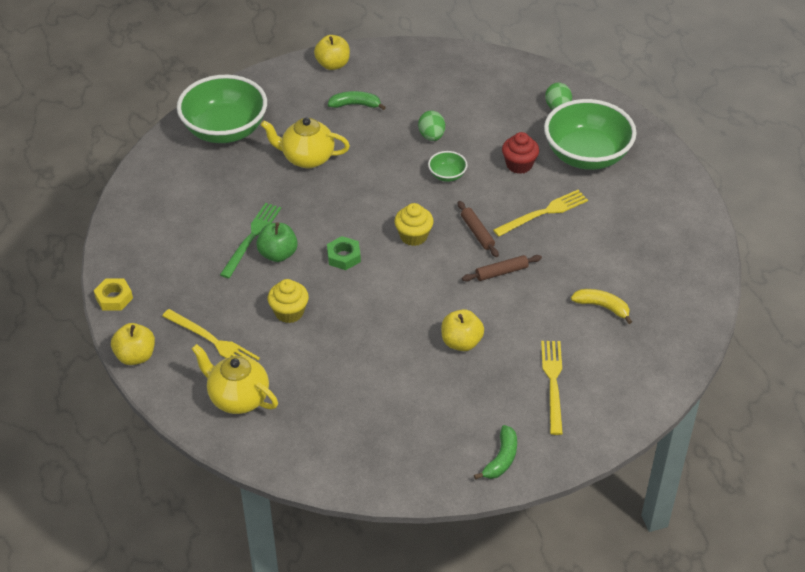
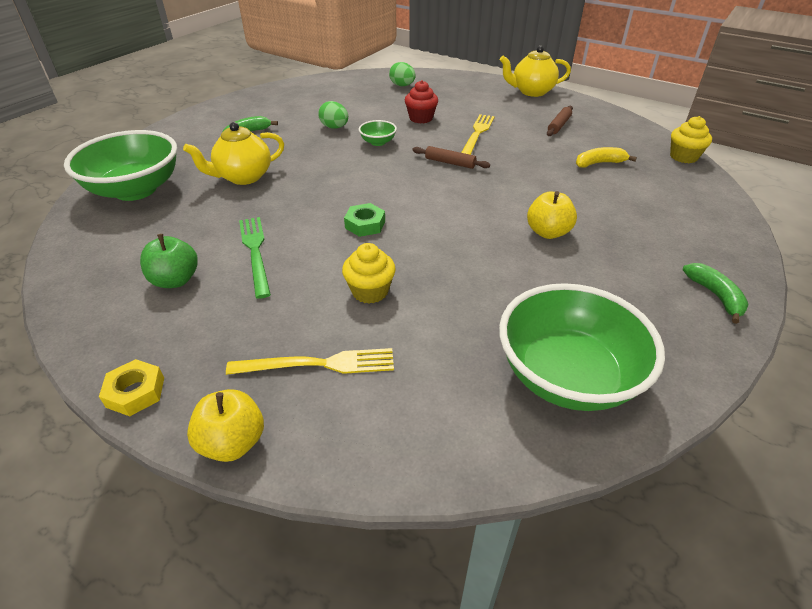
camera: 40 degrees left, 5 degrees down
(238, 398) = (418, 405): yellow teapot -> yellow teapot (531, 92)
(278, 254) = (299, 252): green apple -> green apple (175, 280)
(333, 64) = (198, 119): yellow apple -> none
(413, 236) = (405, 185): yellow cupcake -> yellow cupcake (683, 157)
(501, 272) = (503, 176): brown rolling pin -> brown rolling pin (559, 125)
(553, 383) = (651, 222): yellow fork -> none
(586, 155) = (456, 99): green bowl -> green bowl (567, 376)

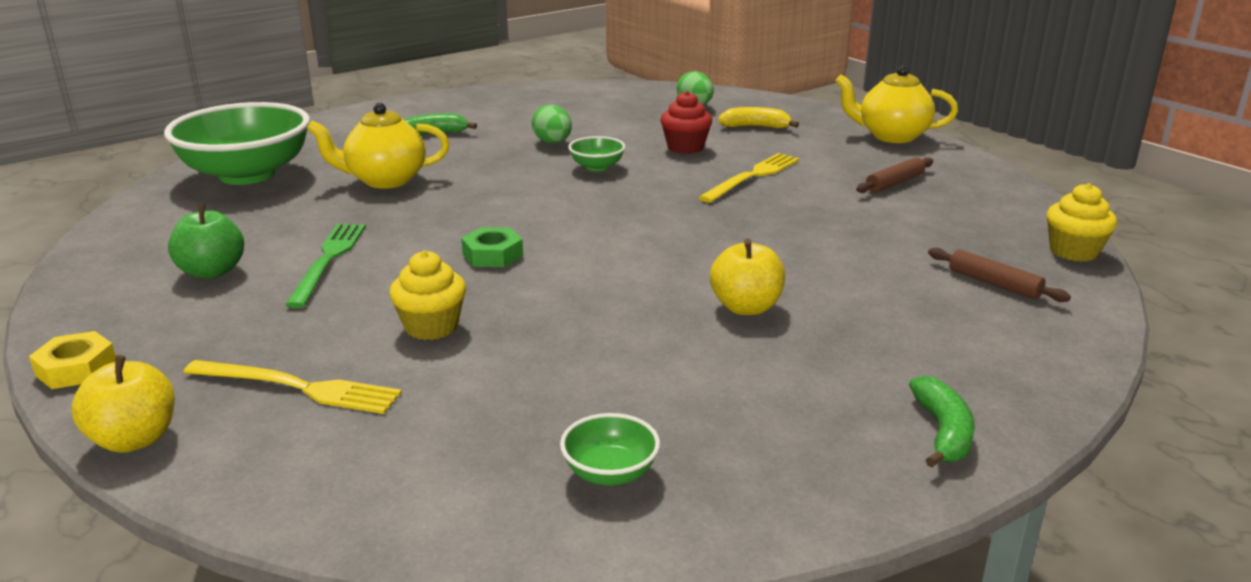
camera: 20 degrees right, 15 degrees down
(450, 163) = (678, 204): brown rolling pin -> brown rolling pin (994, 284)
(567, 376) = (610, 473): green bowl -> green bowl, size x0.43
(599, 163) = (914, 238): yellow banana -> yellow banana (755, 127)

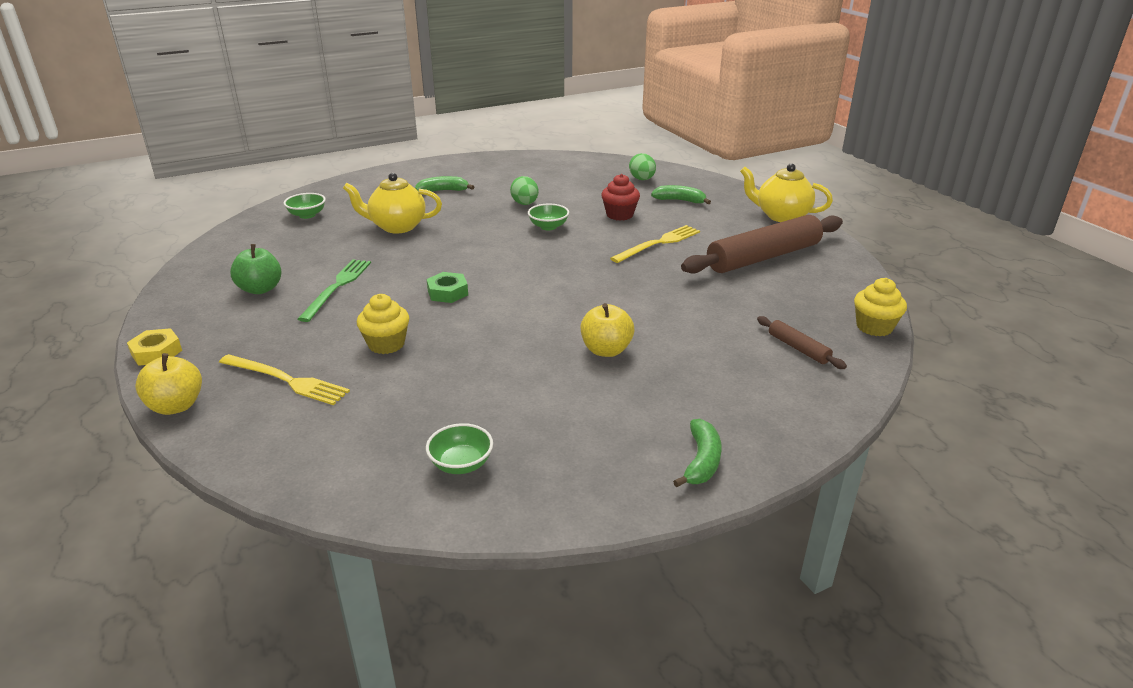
camera: 10 degrees right, 5 degrees up
(247, 174) = (307, 215): green bowl -> green bowl, size x0.43
(755, 127) = (680, 200): yellow banana -> green banana
(894, 183) = (764, 257): brown rolling pin -> brown rolling pin, size x2.25

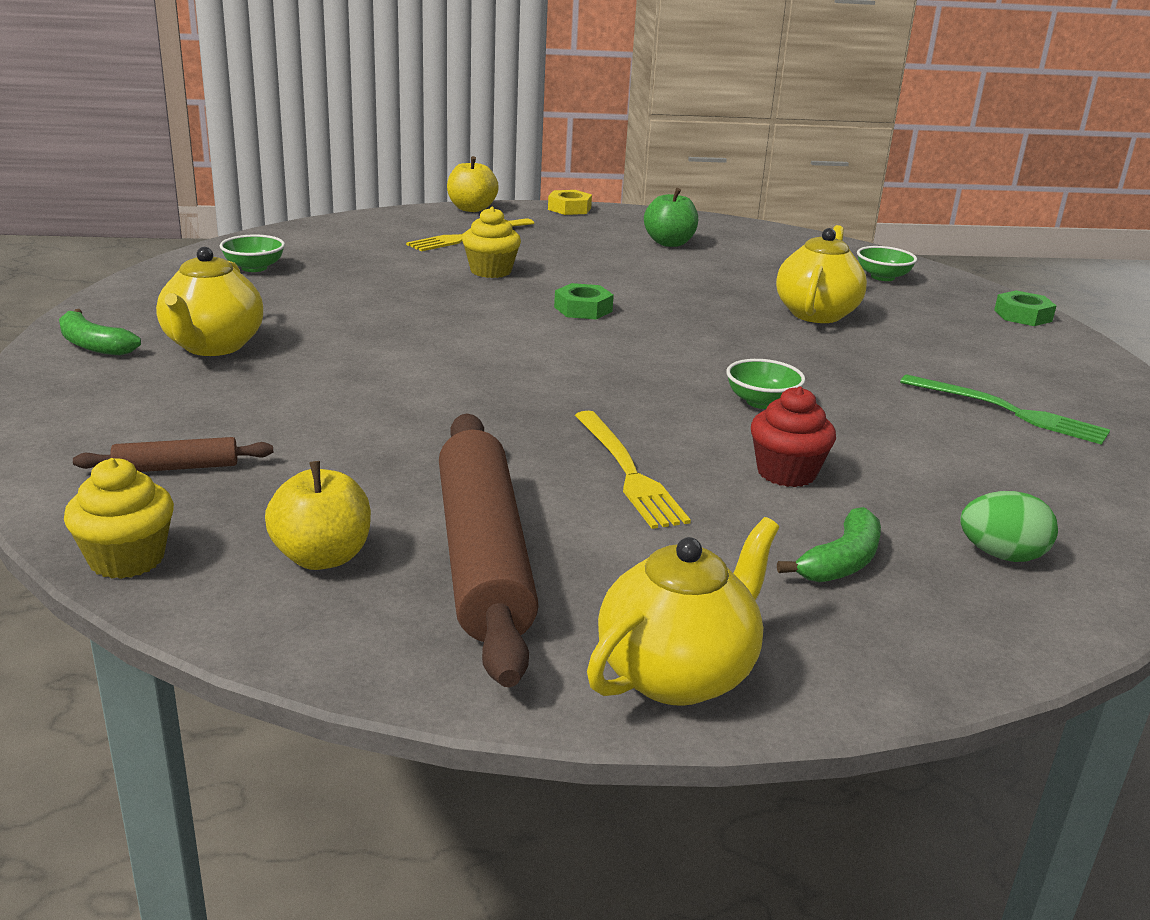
camera: 110 degrees right, 5 degrees down
(337, 287) = (646, 268): green fork -> green fork (1009, 411)
(359, 181) = (1022, 315): none -> green nut
(443, 191) = (962, 359): green banana -> none
(525, 204) = (878, 405): green egg -> none
(606, 350) = (347, 354): yellow apple -> yellow apple (322, 557)
(647, 406) = (213, 346): none -> yellow teapot

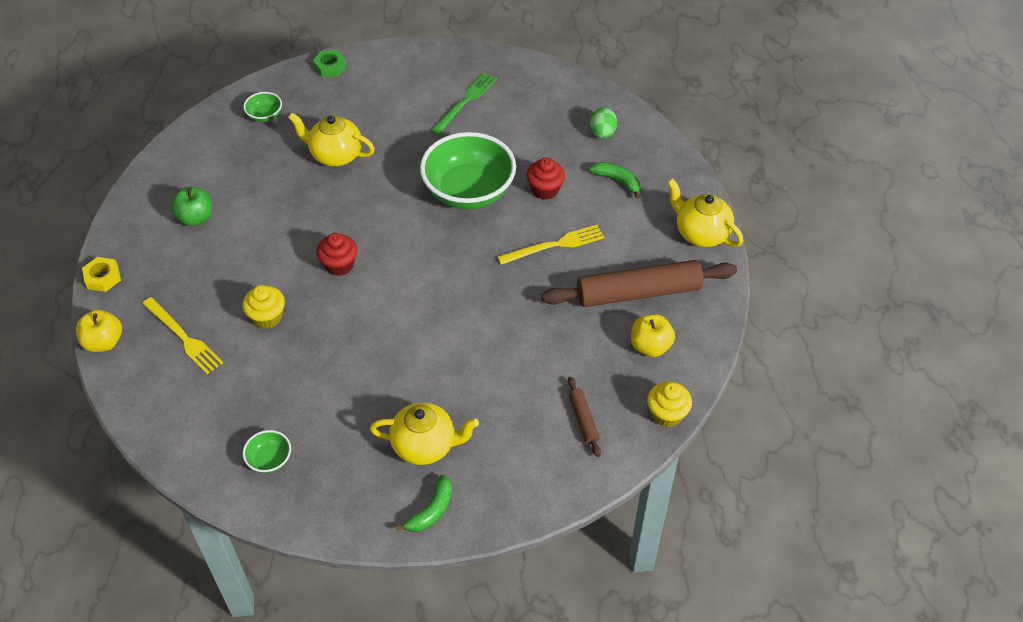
camera: 90 degrees left, 25 degrees up
(583, 309) = (339, 265): green nut -> red cupcake
(761, 402) = (469, 191): green bowl -> green bowl, size x2.34

